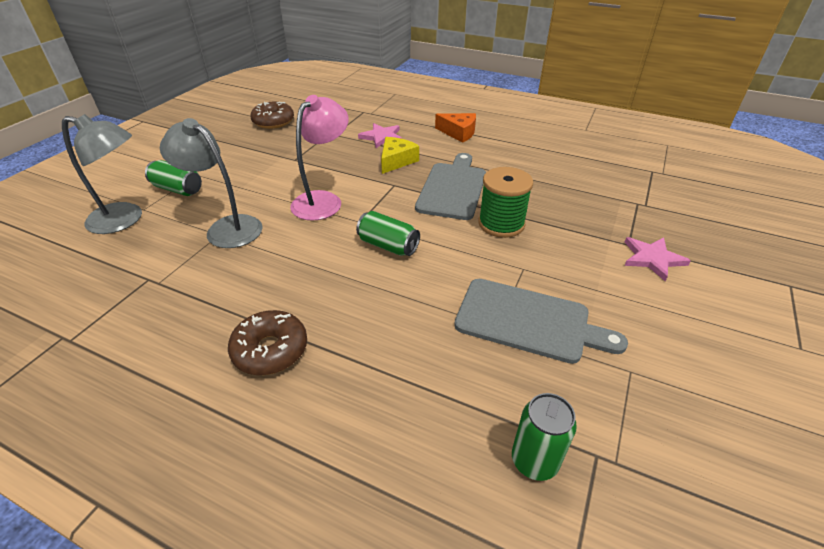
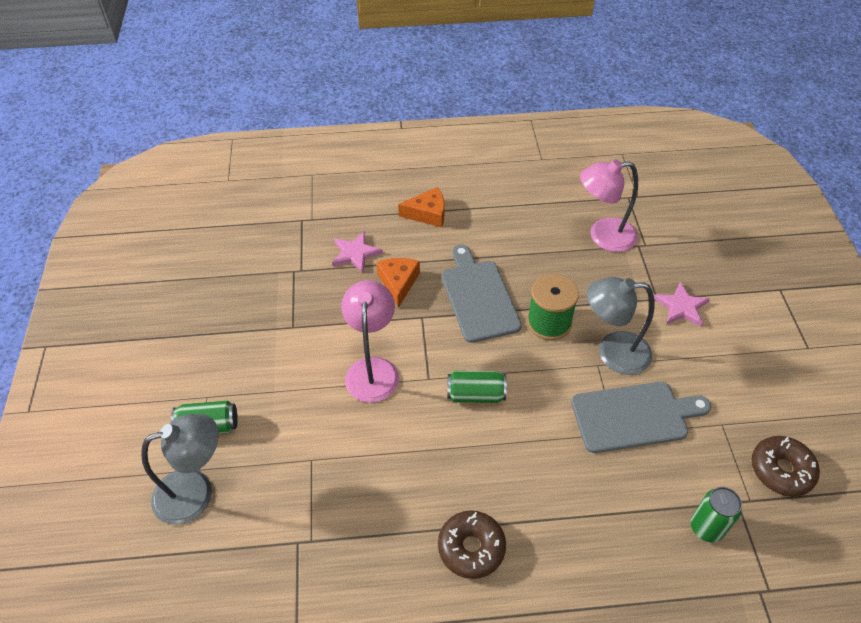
camera: 30 degrees left, 10 degrees up
(226, 227) = (311, 448): grey lamp -> grey lamp (612, 352)
(273, 122) = (214, 279): brown donut -> brown donut (781, 470)
(396, 161) = (398, 283): yellow cheese -> orange cheese
(605, 187) = (603, 236): none -> pink lamp

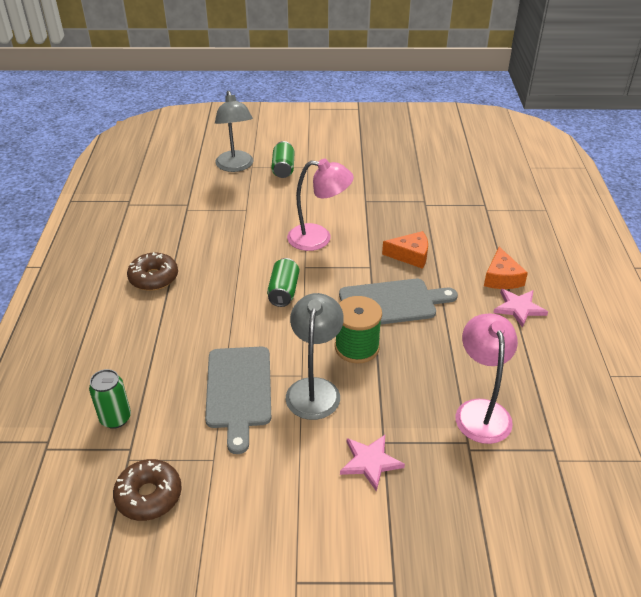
camera: 95 degrees right, 10 degrees down
(355, 253) = (445, 232): pink star -> pink star (519, 308)

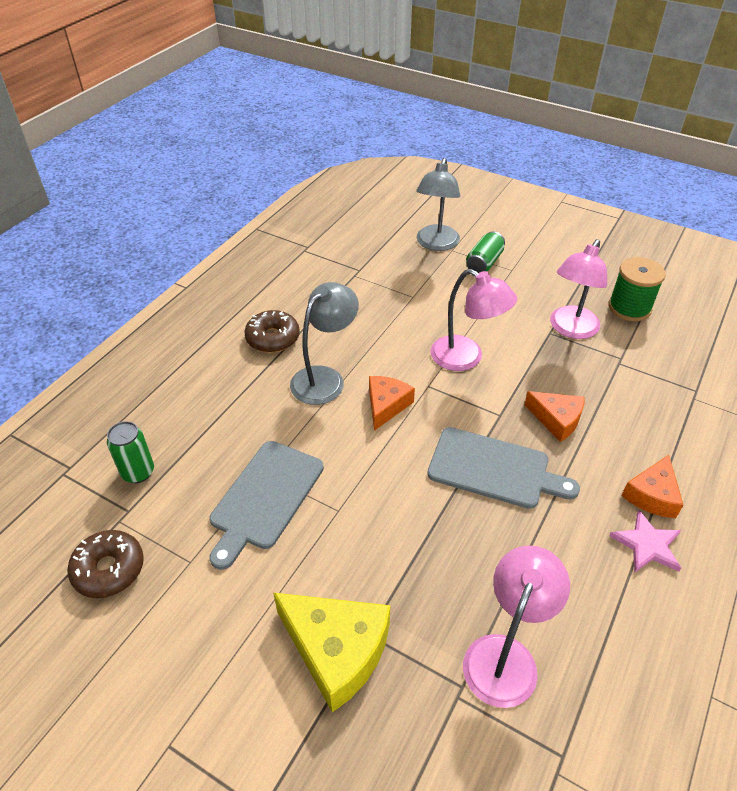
camera: 30 degrees right, 5 degrees up
(283, 291) = (386, 405): green can -> orange cheese
(314, 389) = (340, 533): grey lamp -> grey lamp (325, 378)
(357, 347) = (418, 505): green spool -> green spool (629, 308)
(370, 462) = (337, 650): pink star -> yellow cheese
(378, 194) = (570, 329): none -> pink lamp

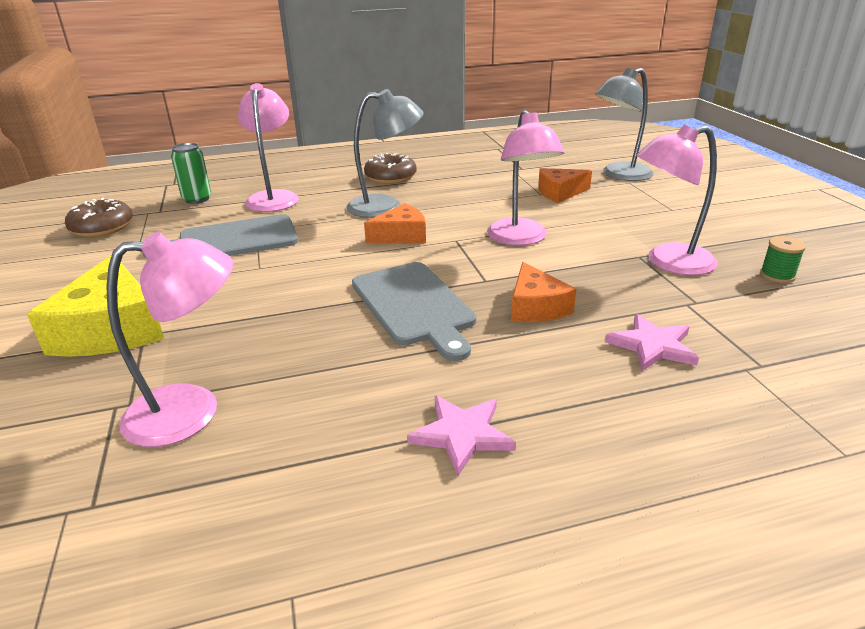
camera: 45 degrees right, 15 degrees down
(211, 424) = (274, 197): none -> pink lamp
(484, 263) = (648, 197): green can -> none
(629, 308) = (777, 275): green spool -> green spool, size x0.54
(643, 410) = (652, 345): none -> pink star
(652, 495) = (540, 405): orange cheese -> orange cheese (559, 193)

